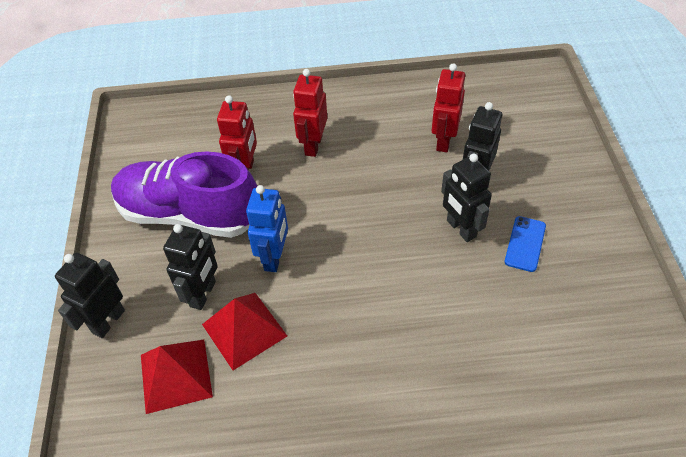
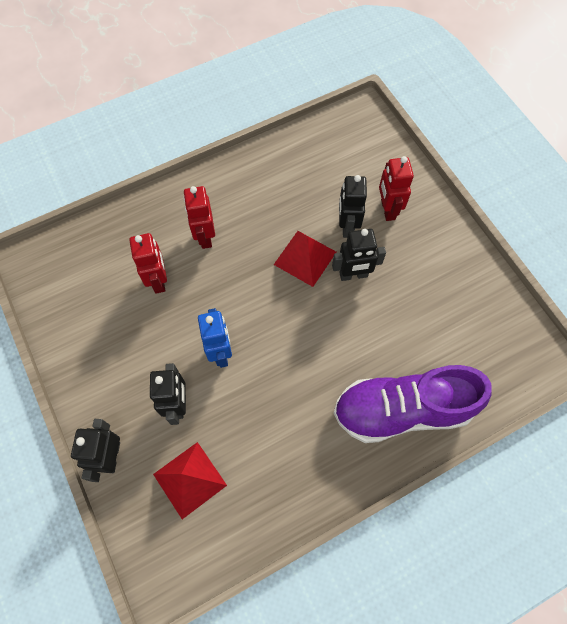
camera: 25 degrees left, 15 degrees up
(189, 214) = (130, 337): purple shoe -> purple shoe (402, 409)
(244, 330) = (225, 422): red pyramid -> red pyramid (305, 258)
(443, 141) = (309, 198): red robot -> red robot (387, 209)
(461, 229) = (353, 275): black robot -> black robot turned 45 degrees counterclockwise
(525, 244) = (405, 272): blue phone -> none

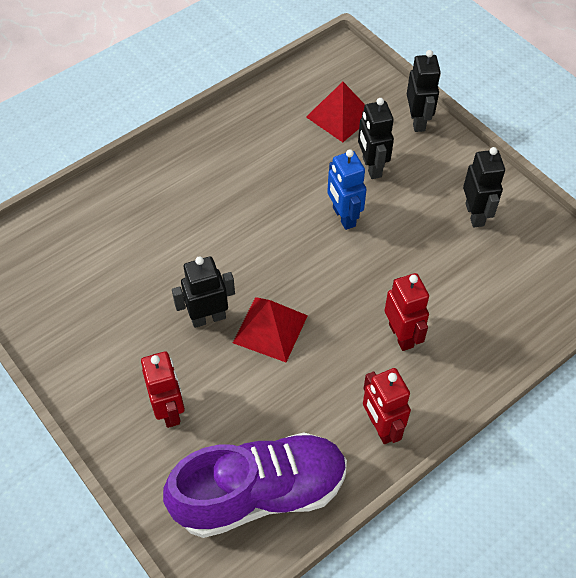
camera: 170 degrees right, 10 degrees down
(158, 280) = (437, 276): red robot -> red robot (381, 427)
(347, 226) = (222, 378): black robot -> black robot (475, 214)
(402, 409) = (146, 194): purple shoe -> purple shoe (260, 493)

